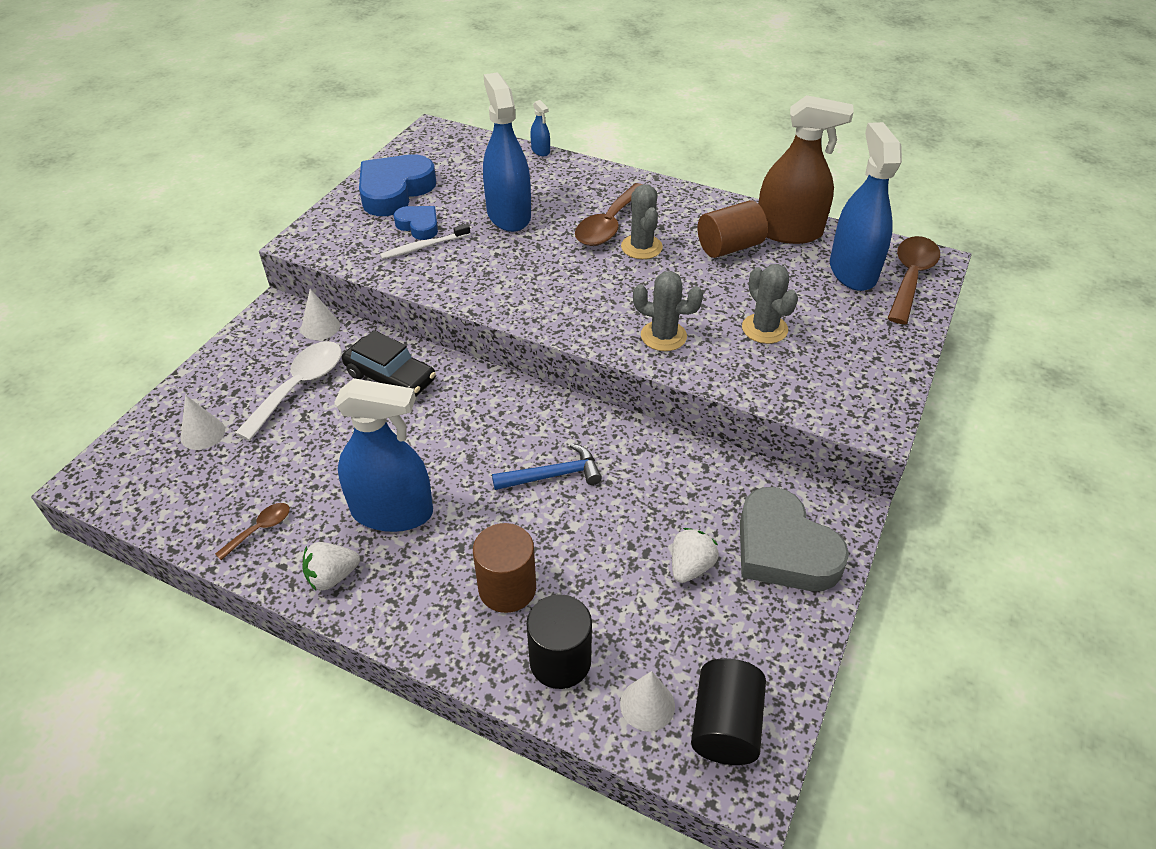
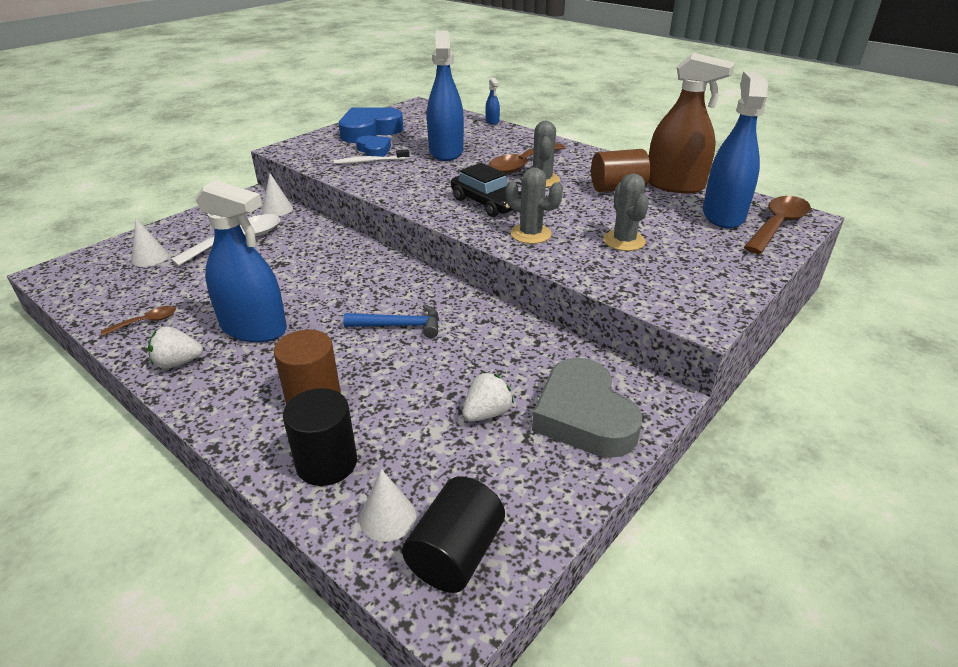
camera: 15 degrees right, 10 degrees down
(390, 377) = (308, 245): black car -> black car (487, 203)

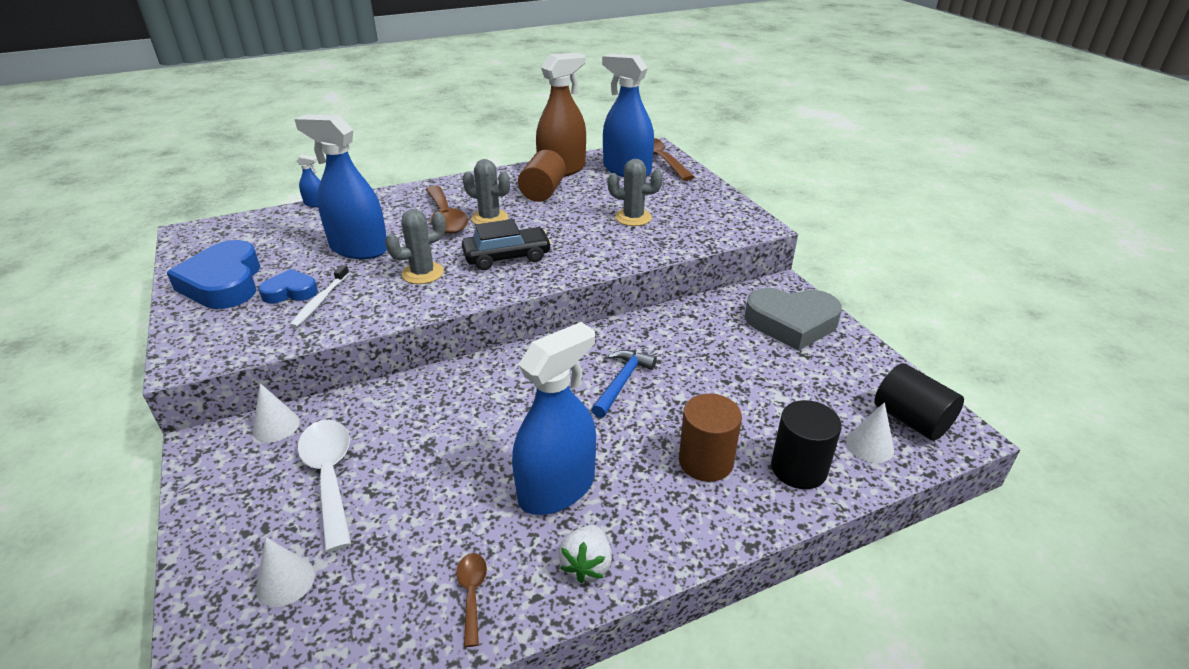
camera: 65 degrees left, 0 degrees up
(487, 413) = (770, 366): white strawberry -> none
(531, 234) = (587, 252): grey cactus -> grey cactus (422, 273)

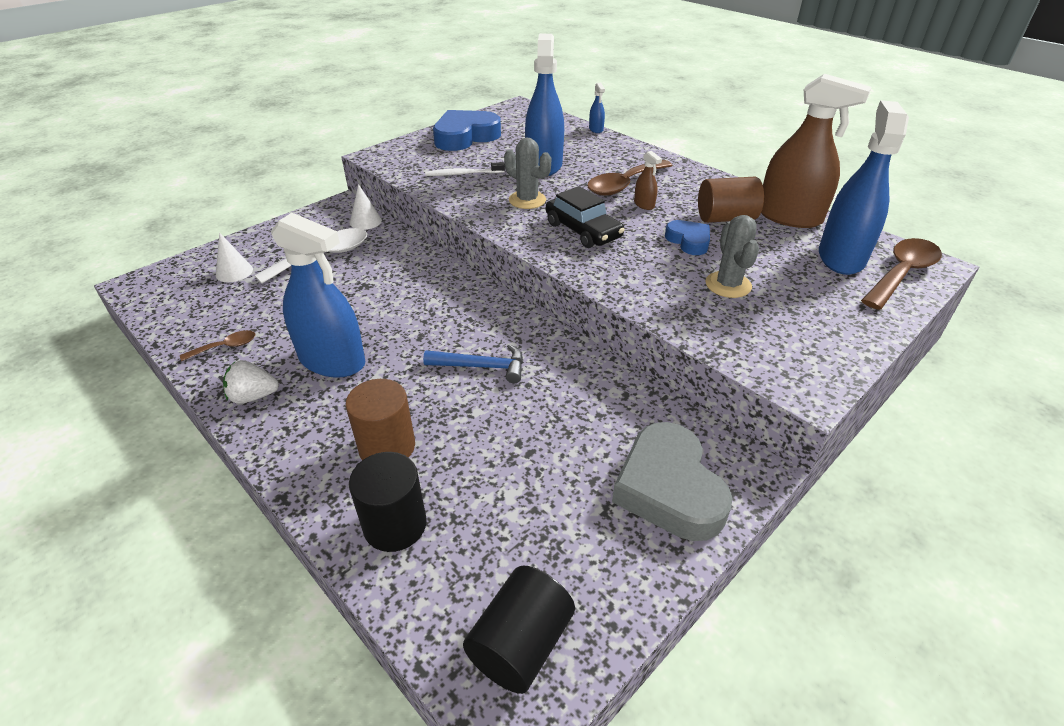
camera: 70 degrees right, 5 degrees up
(290, 292) = (468, 160): blue heart -> blue heart (688, 241)
(489, 218) = (644, 204): grey cactus -> brown spray bottle
(869, 445) = (453, 594): white cone -> none

